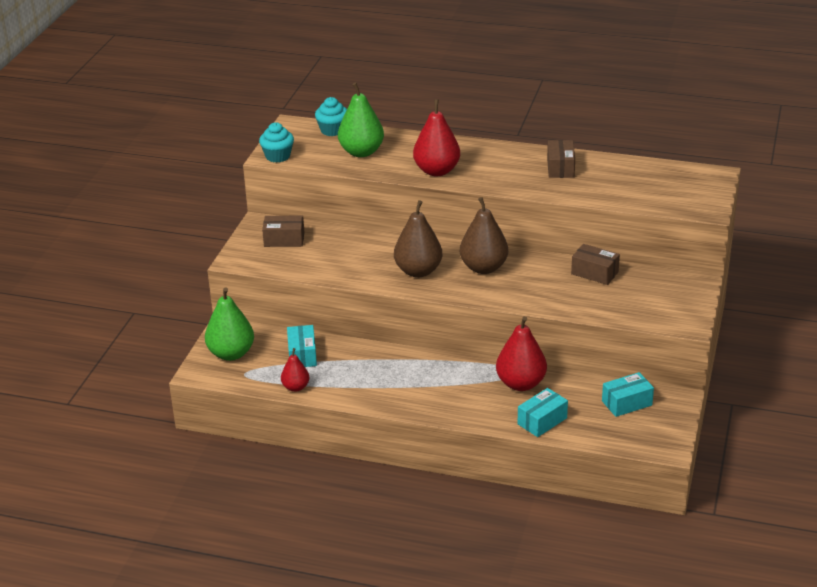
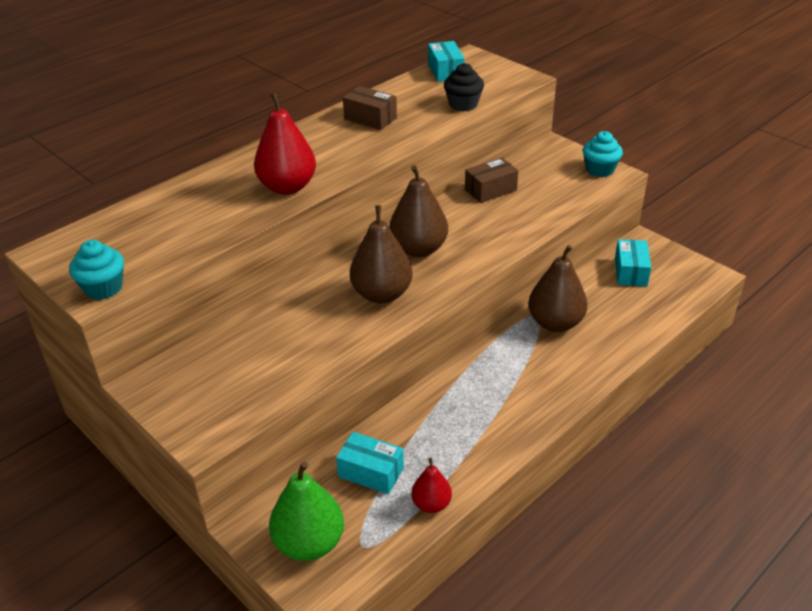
camera: 60 degrees left, 5 degrees up
(284, 240) = (205, 376): brown box -> none
(332, 130) = (104, 226): turquoise cupcake -> turquoise cupcake (600, 170)
(361, 152) = (181, 222): green pear -> none
(520, 384) = (555, 323): red pear -> brown pear
(542, 421) = (625, 333): turquoise box -> turquoise box (445, 71)
(628, 197) = (463, 104): none -> black cupcake

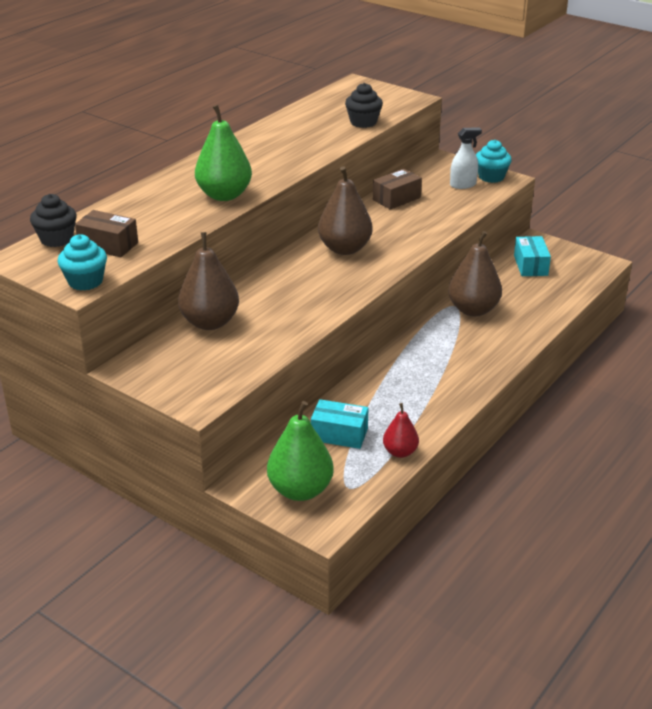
camera: 10 degrees left, 5 degrees down
(95, 230) = (56, 239): none -> black cupcake
(287, 187) = (224, 195): red pear -> green pear
(370, 118) = (281, 138): brown box -> brown box (108, 245)
(382, 294) = (322, 285): brown pear -> brown pear (210, 322)
(445, 71) = (338, 96): turquoise box -> none
(566, 177) = (463, 185): none -> white spray bottle

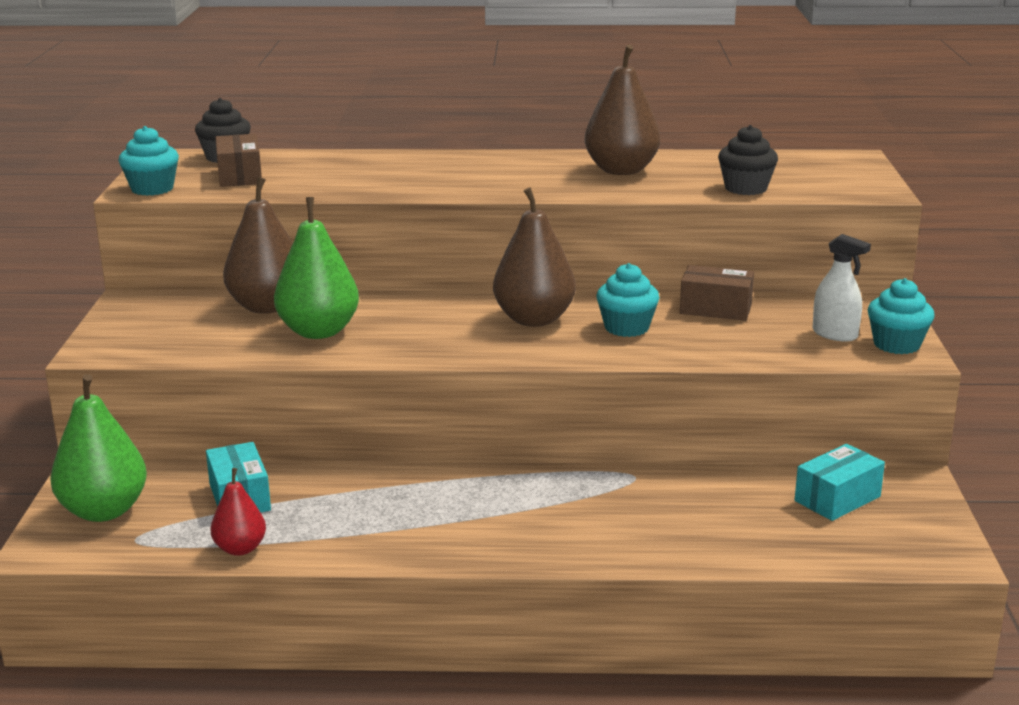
camera: 55 degrees right, 10 degrees down
(224, 195) = (426, 184): green pear -> green pear (319, 331)
(389, 229) = (626, 328): none -> turquoise cupcake
(473, 310) = (645, 493): brown pear -> brown pear (621, 170)

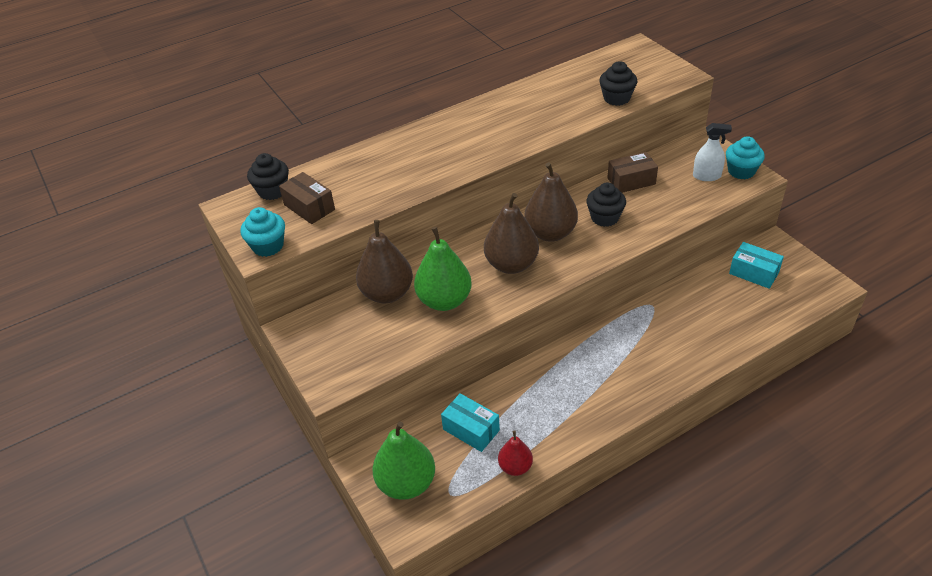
camera: 30 degrees left, 20 degrees up
(621, 170) = (532, 107): brown pear -> brown pear (511, 264)
(626, 328) = (604, 217): turquoise cupcake -> black cupcake
(837, 499) = (754, 273): turquoise box -> turquoise box turned 75 degrees counterclockwise

